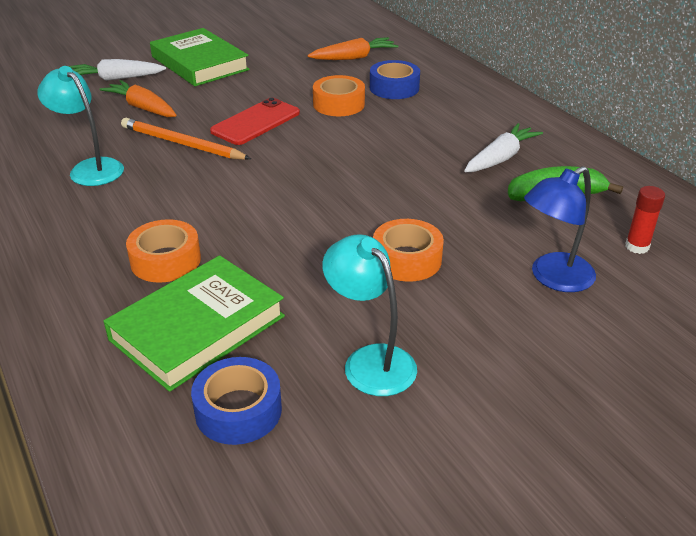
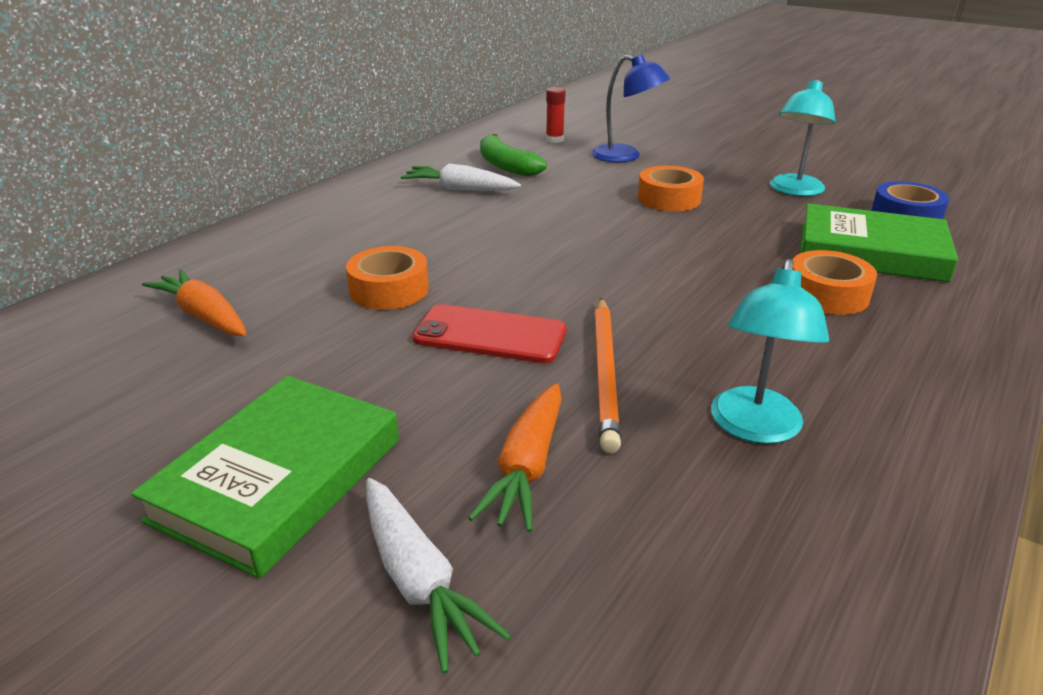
camera: 115 degrees left, 5 degrees down
(394, 88) = (313, 265): blue tape -> none

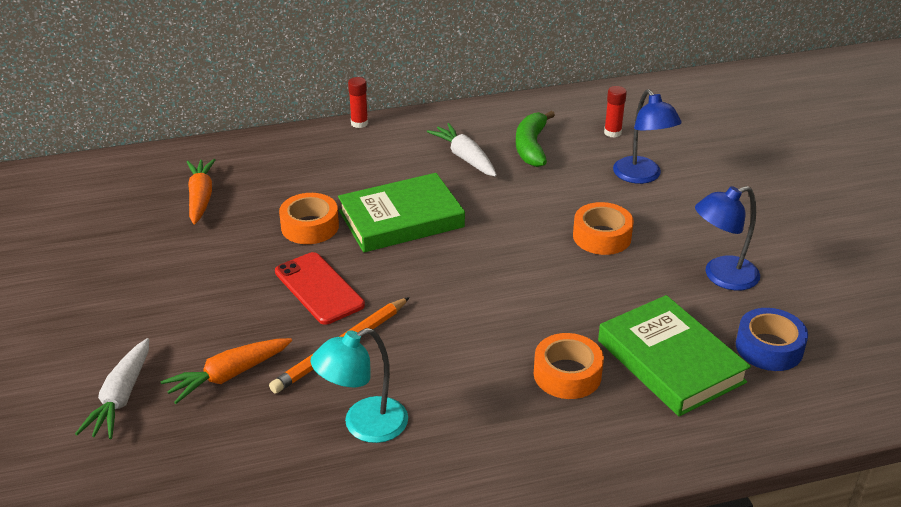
camera: 40 degrees right, 5 degrees up
(279, 479) = (127, 317): green book -> green book (401, 219)
(309, 198) = (359, 123): none -> red glue stick
(794, 190) = (721, 277): turquoise lamp -> blue lamp

